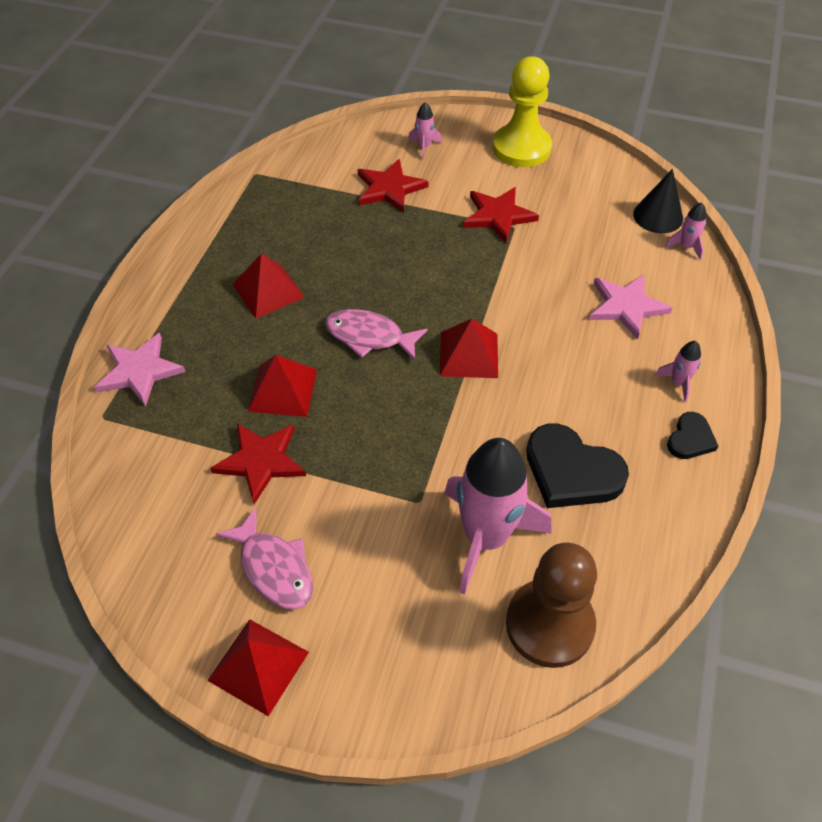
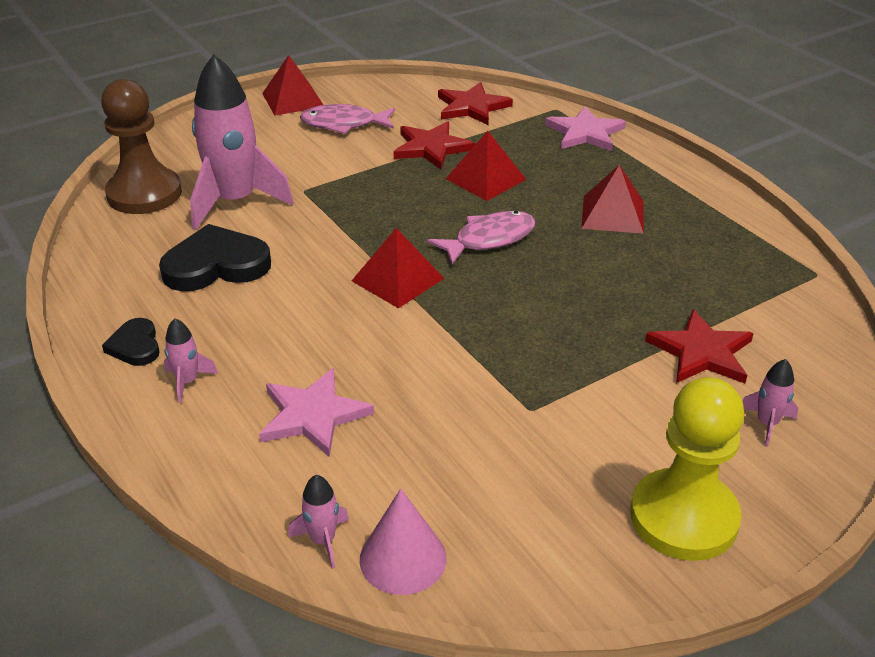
camera: 130 degrees right, 15 degrees down
(498, 216) = (564, 409): red star -> red star (472, 107)
(658, 216) = (403, 558): black cone -> pink cone

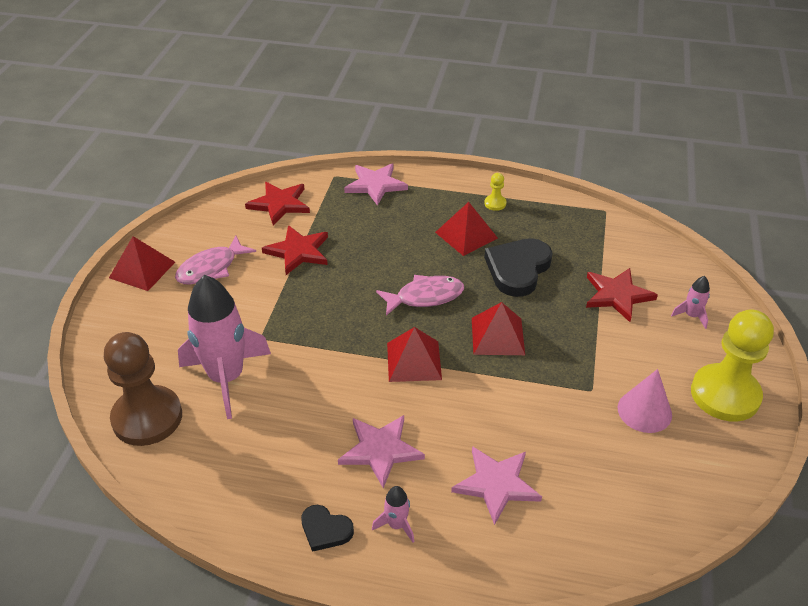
camera: 45 degrees left, 5 degrees up
(216, 265) = (288, 433): black heart -> black heart (518, 269)
(263, 323) = (380, 450): none -> pink star
(323, 540) = (607, 550): pink rocket -> none
(403, 558) = (653, 524): pink cone -> pink cone (644, 411)
(485, 179) = (364, 254): red pyramid -> red pyramid (497, 336)
(489, 239) = (425, 297): pink fish -> pink fish turned 60 degrees clockwise
(689, 205) = (495, 203): none -> yellow pawn

